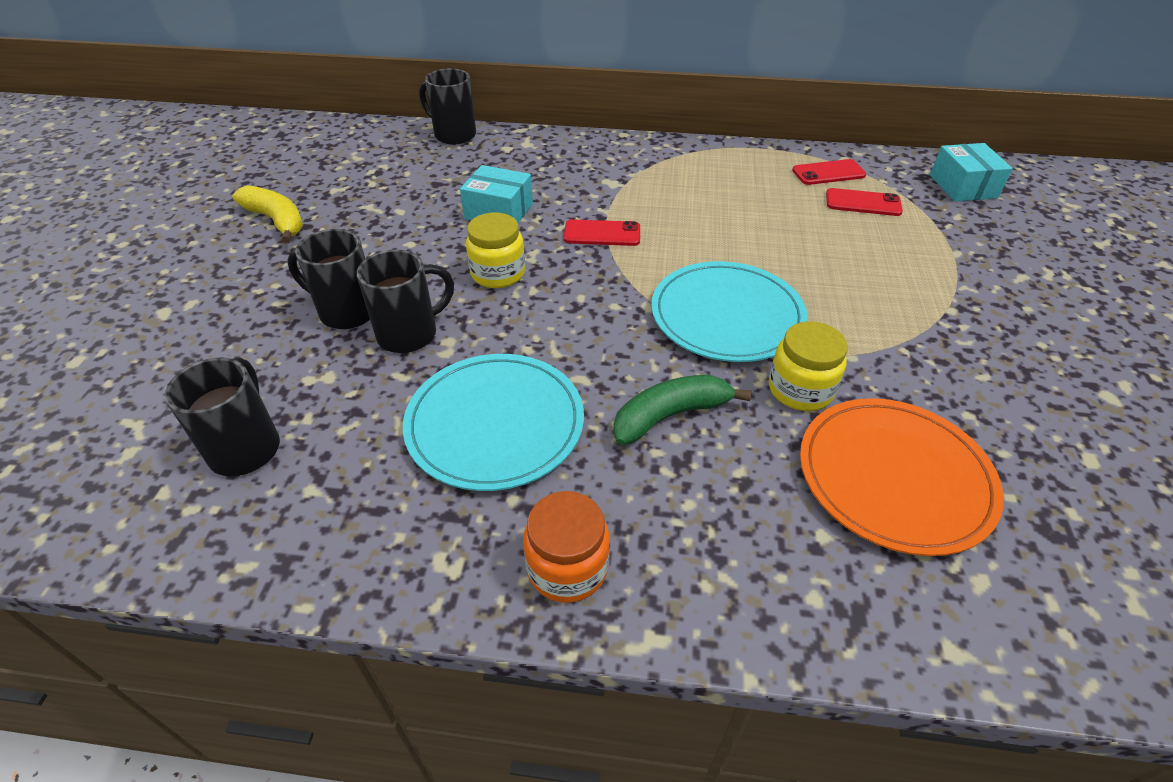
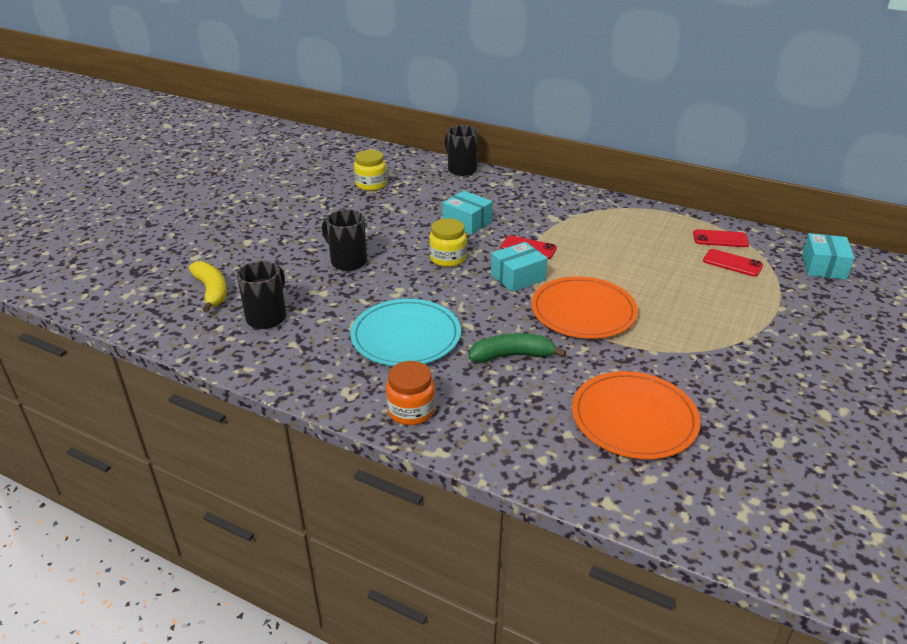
camera: 20 degrees right, 10 degrees down
(277, 221) = (327, 203): yellow banana -> yellow banana (211, 291)
(410, 334) = (379, 280): black mug -> none
(611, 282) = (518, 277): none -> turquoise box
(727, 315) = (583, 311): turquoise plate -> orange plate
(800, 389) = (605, 361): yellow jar -> yellow jar (371, 184)

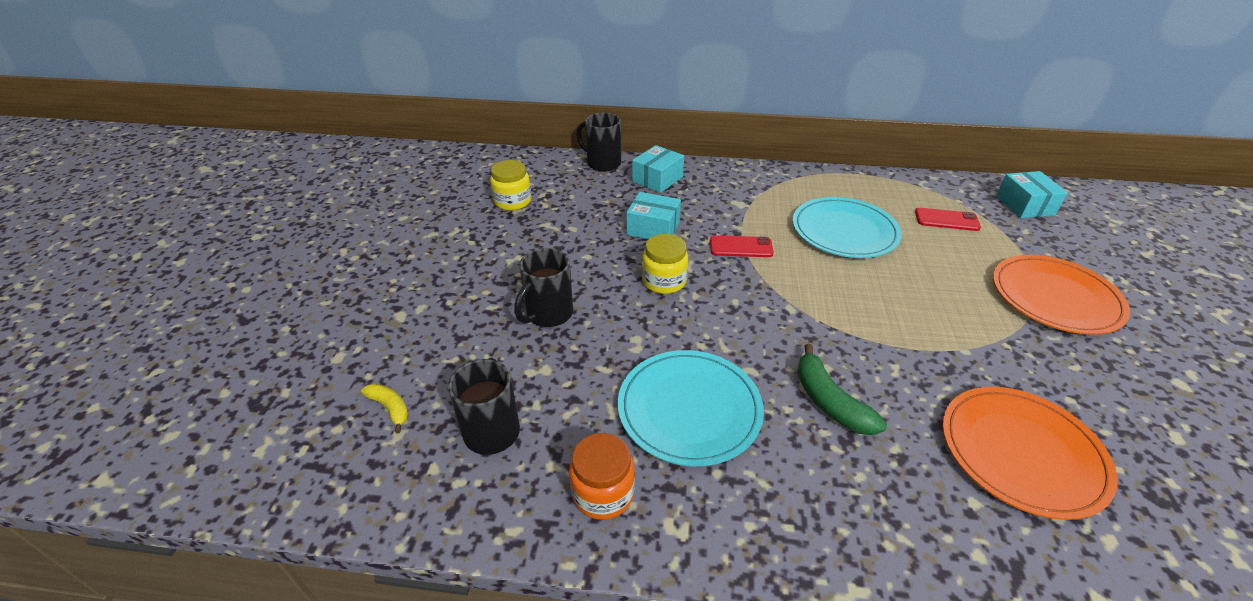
camera: 20 degrees left, 5 degrees up
(211, 291) = (390, 408): yellow banana -> yellow banana, size x0.61
(347, 261) = (548, 314): black mug -> black mug turned 75 degrees counterclockwise
(411, 410) = (774, 530): orange jar -> orange jar (603, 493)
(512, 356) = (829, 401): green banana -> green banana turned 90 degrees counterclockwise
(518, 277) = (757, 288): turquoise box -> turquoise box (657, 179)
(583, 311) = (857, 316): orange plate -> orange plate (1055, 297)
(628, 254) = (844, 231): none -> turquoise plate
(720, 239) = (913, 194): red phone -> none

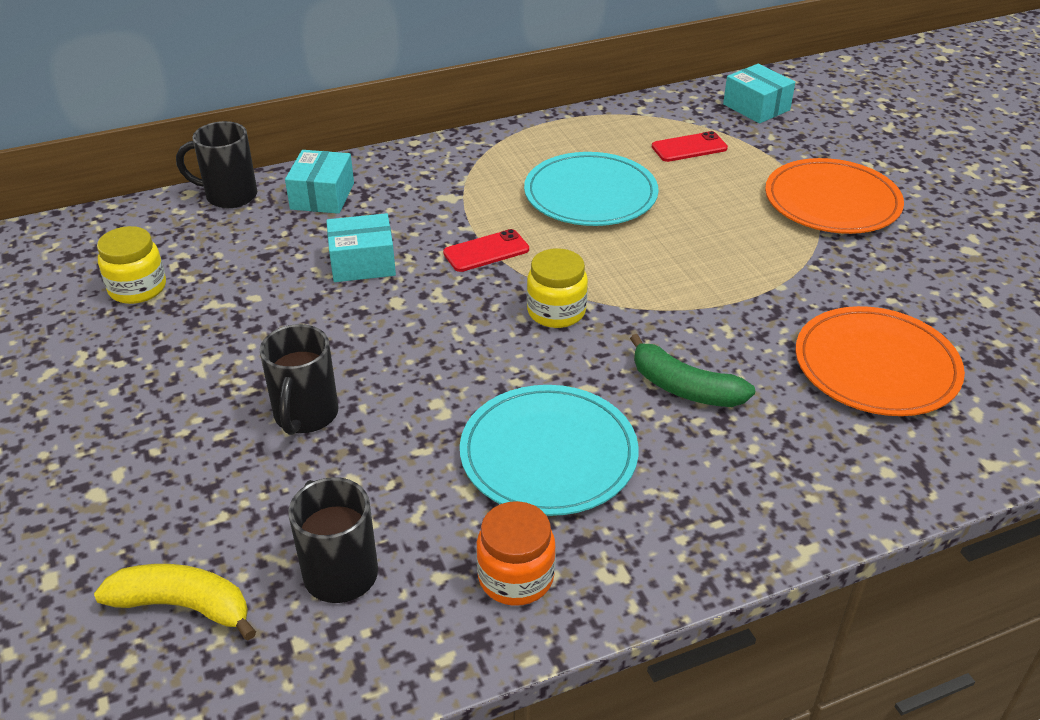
camera: 30 degrees left, 0 degrees up
(390, 408) = (183, 606): yellow banana -> yellow banana, size x1.64
(664, 281) = (422, 324): yellow jar -> yellow jar (556, 311)

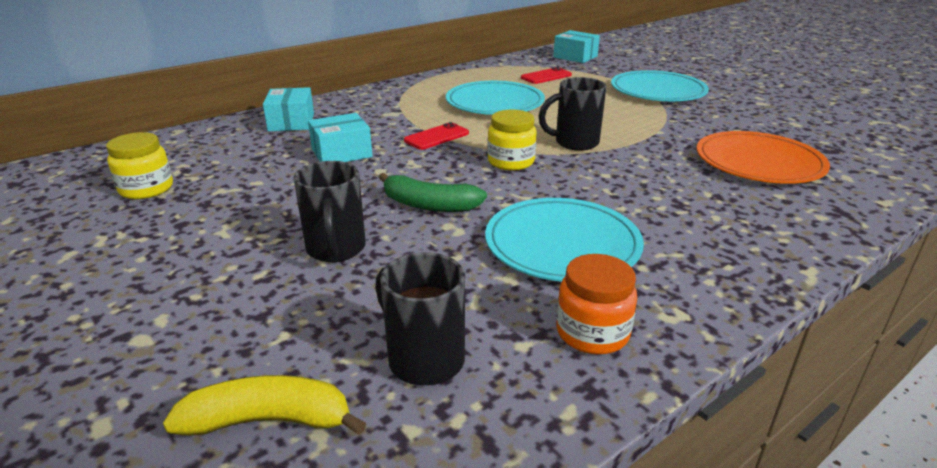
camera: 15 degrees left, 10 degrees down
(229, 196) = (213, 129): black mug -> black mug (574, 143)
(684, 388) = (637, 190): green banana -> green banana (429, 205)
(832, 201) = (658, 91): orange plate -> turquoise plate

